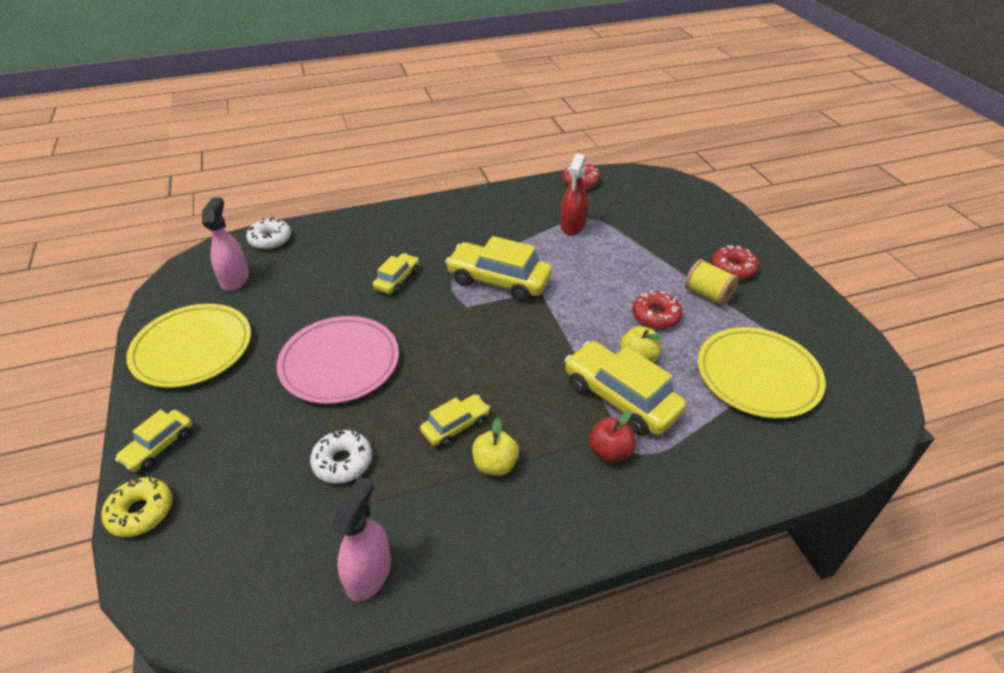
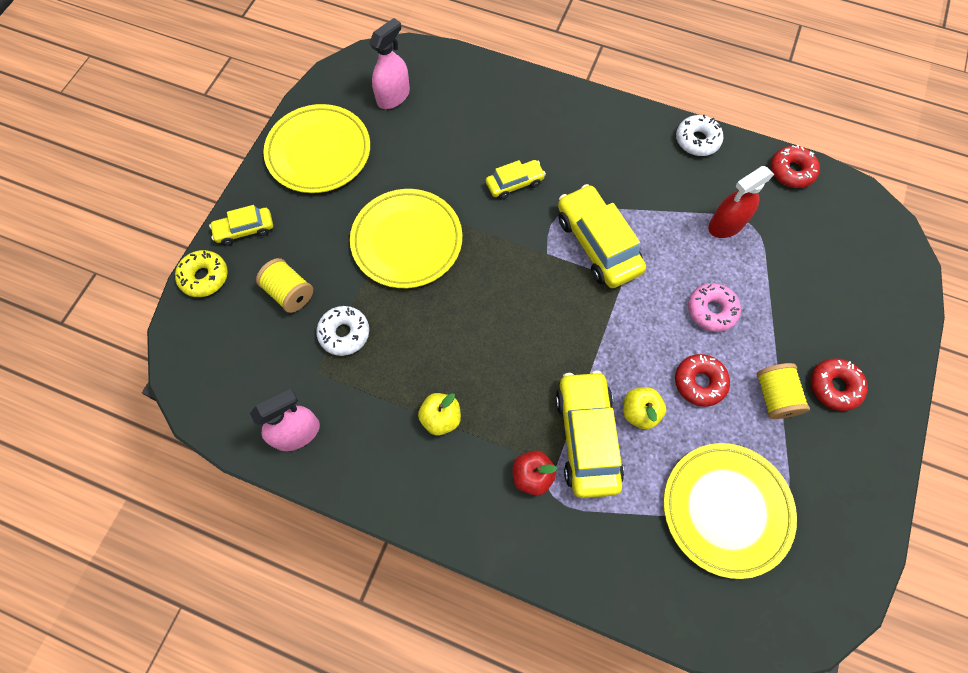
camera: 40 degrees right, 25 degrees up
(255, 466) = (289, 293): none -> yellow spool
(270, 239) = (449, 66): white donut -> white donut (697, 140)
(340, 363) = (407, 241): pink plate -> yellow plate
(455, 426) = (441, 363): yellow car -> none
(616, 274) = (711, 310): none -> pink donut

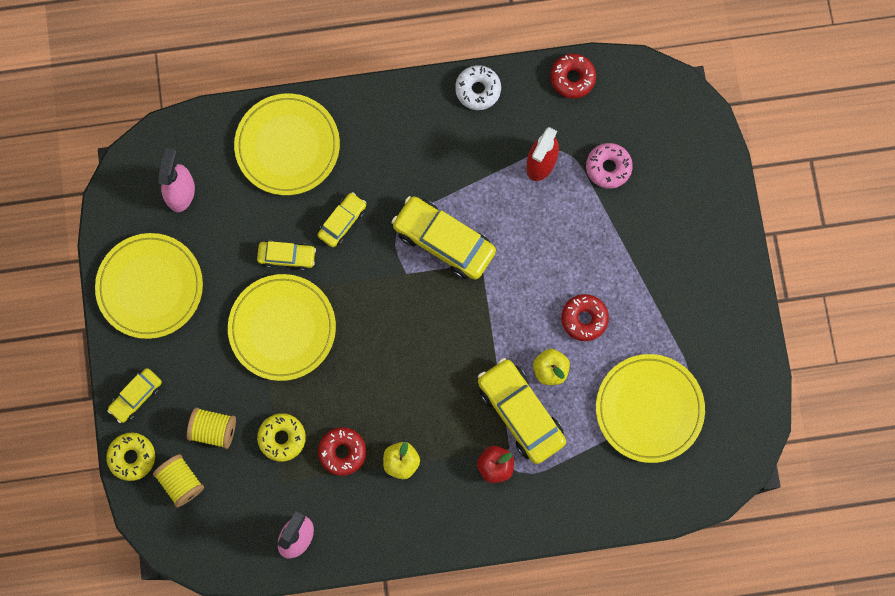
camera: 30 degrees left, 10 degrees up
(344, 333) = (282, 438): white donut -> yellow donut
(449, 186) = (287, 256): none -> yellow car
(504, 105) = (287, 146): none -> yellow plate
(711, 310) = (565, 251): pink donut -> pink donut (608, 167)
(774, 396) = (646, 298): yellow spool -> yellow spool (181, 481)
(834, 386) = (687, 264): red donut -> red donut (342, 452)

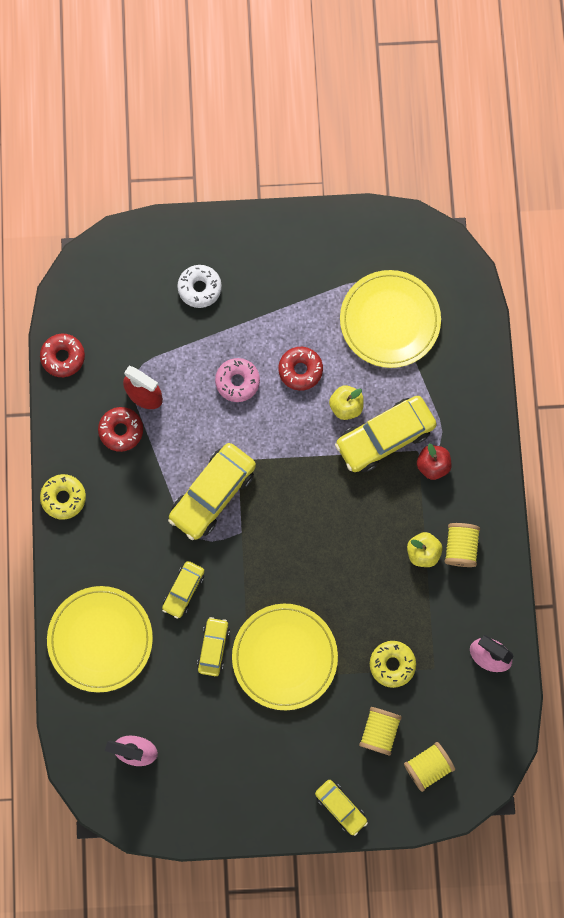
camera: 85 degrees left, 0 degrees up
(132, 457) = (400, 814): yellow donut -> yellow donut (64, 498)
(150, 287) = (231, 787): yellow plate -> none
(342, 222) = (184, 590): yellow car -> yellow car turned 105 degrees counterclockwise
(342, 452) = (409, 607): red donut -> red donut (121, 430)
(410, 501) = (460, 547): none -> yellow spool
(478, 90) = (64, 448): white donut -> white donut (200, 288)
(608, 167) = (156, 333): pink donut -> pink donut (237, 381)

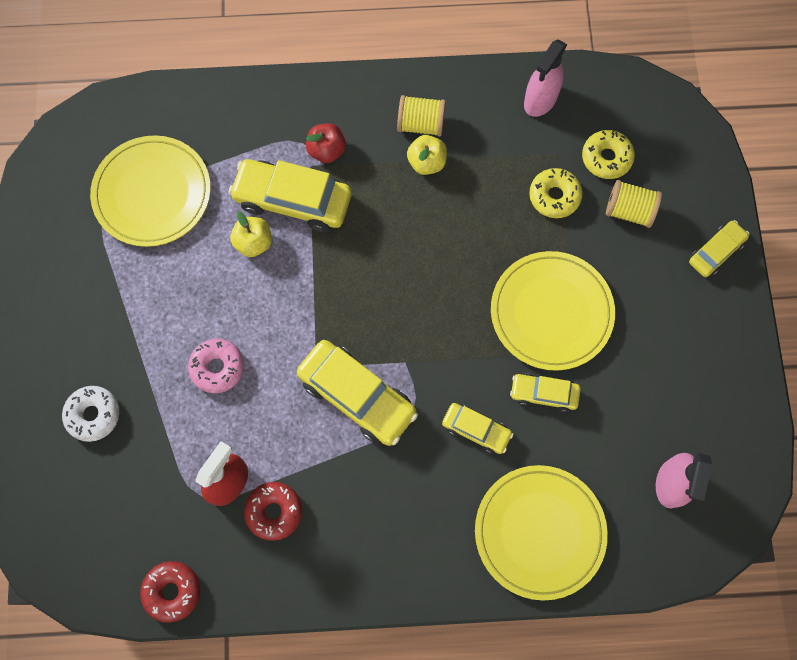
camera: 90 degrees left, 5 degrees down
(64, 498) = (360, 585): yellow donut -> yellow donut (606, 158)
(300, 370) = (207, 294): red donut -> none
(384, 437) = (293, 201): yellow car -> yellow car turned 135 degrees clockwise
(427, 766) = (663, 162): yellow spool -> none

